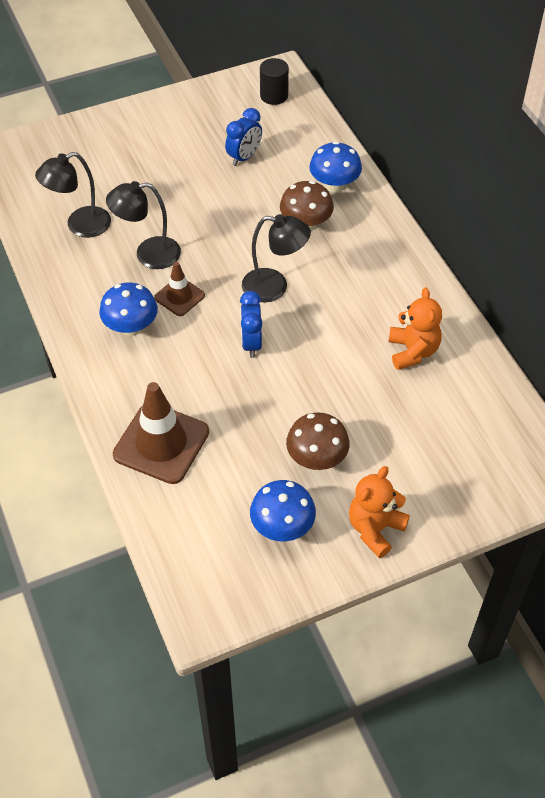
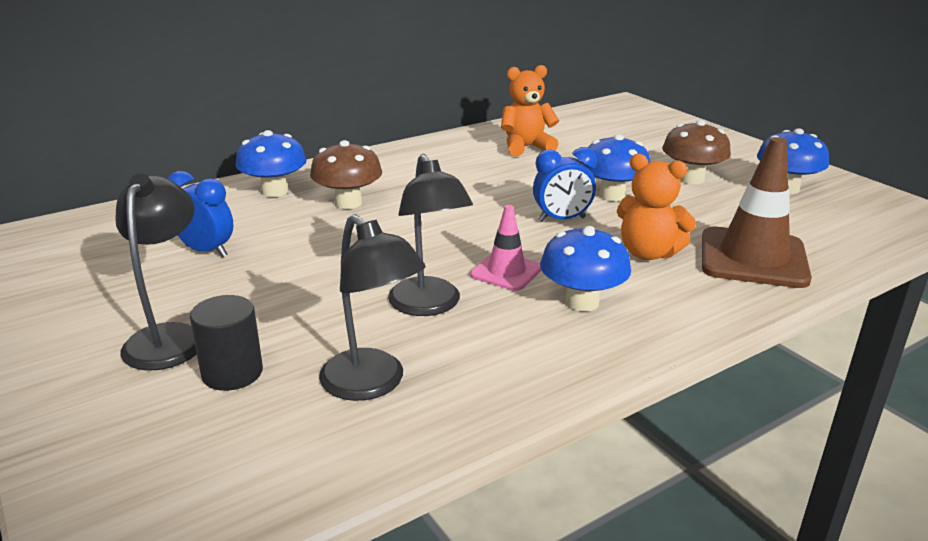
camera: 100 degrees left, 25 degrees down
(179, 296) = (506, 272): brown traffic cone -> pink traffic cone
(274, 96) = (62, 240): black cylinder -> black cylinder (232, 373)
(274, 287) = (464, 213): black lamp -> black lamp (169, 337)
(290, 388) = (612, 195): none -> blue mushroom
(375, 529) = (743, 154): orange teddy bear -> orange teddy bear (648, 253)

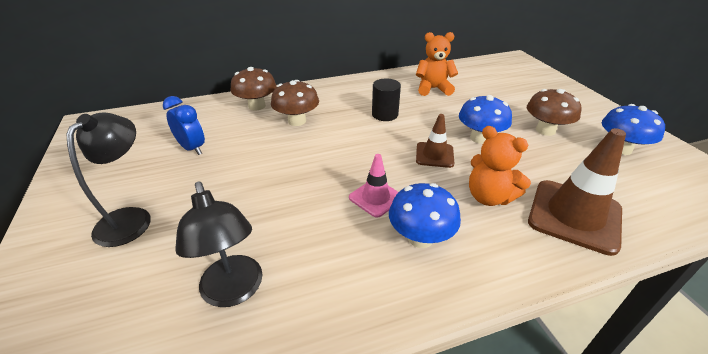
camera: 15 degrees right, 10 degrees up
(232, 373) = (150, 259): black cylinder -> black cylinder (385, 114)
(274, 191) = (257, 106): blue mushroom -> brown mushroom
(429, 306) = (308, 221): black lamp -> none
(561, 219) = (434, 155): blue clock -> brown traffic cone

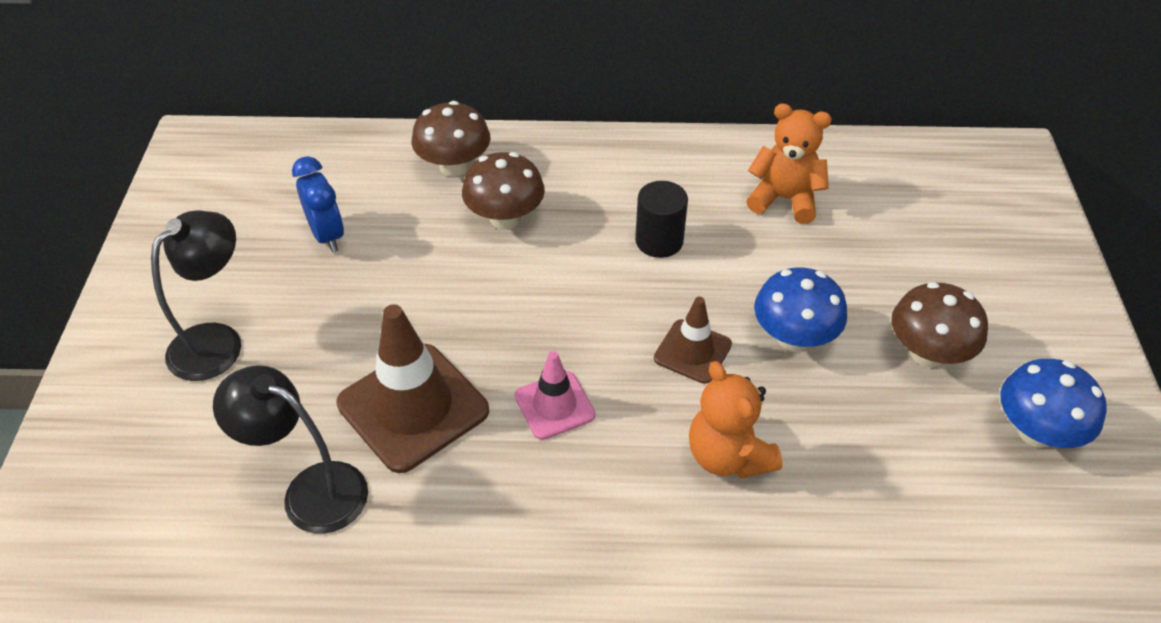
camera: 20 degrees right, 10 degrees up
(234, 291) = (310, 490): black lamp -> black lamp turned 120 degrees clockwise
(420, 237) = (582, 490): blue mushroom -> none
(574, 216) = (839, 529): brown traffic cone -> brown traffic cone (413, 407)

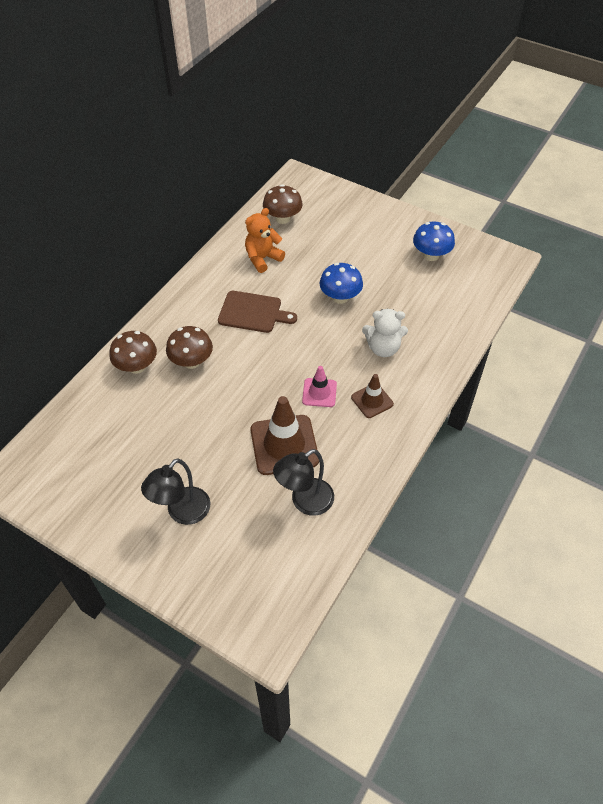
camera: 60 degrees left, 5 degrees up
(217, 341) = (182, 513): black lamp -> black lamp turned 120 degrees counterclockwise
(327, 235) = (143, 439): blue clock -> none
(659, 241) = (253, 312): black cylinder -> brown cutting board
(692, 351) = (324, 333): brown traffic cone -> brown traffic cone (372, 401)
(728, 456) = (383, 348): orange teddy bear -> white teddy bear
(927, 353) = (376, 263): brown mushroom -> brown mushroom (282, 218)

